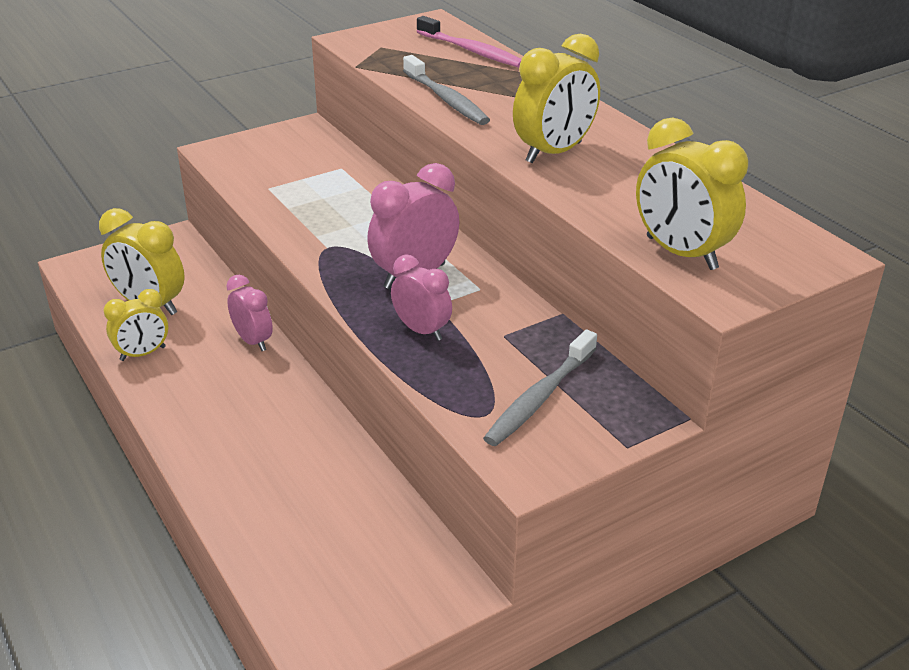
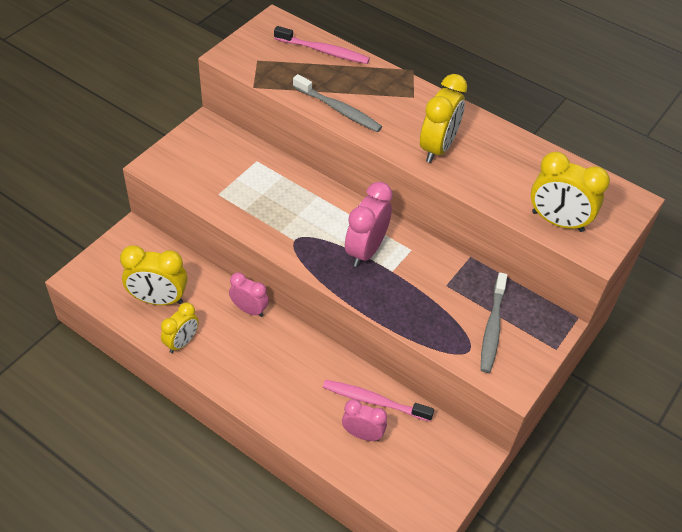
camera: 25 degrees left, 15 degrees up
(346, 481) = (374, 401): none -> pink toothbrush
(421, 330) = (396, 295): pink clock -> pink clock (362, 434)

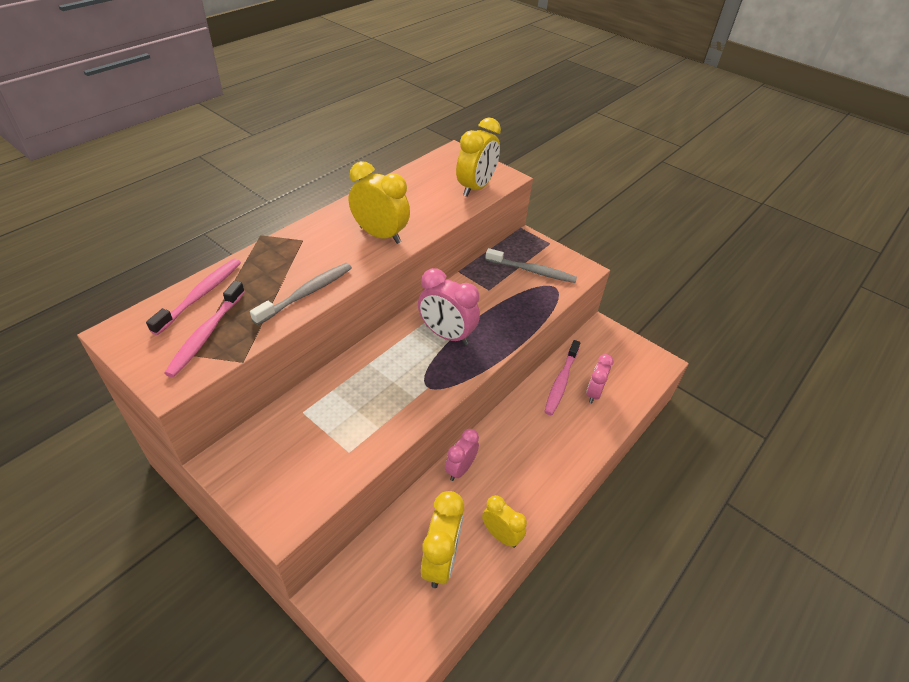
camera: 85 degrees left, 5 degrees down
(279, 63) = (206, 334): none -> pink toothbrush

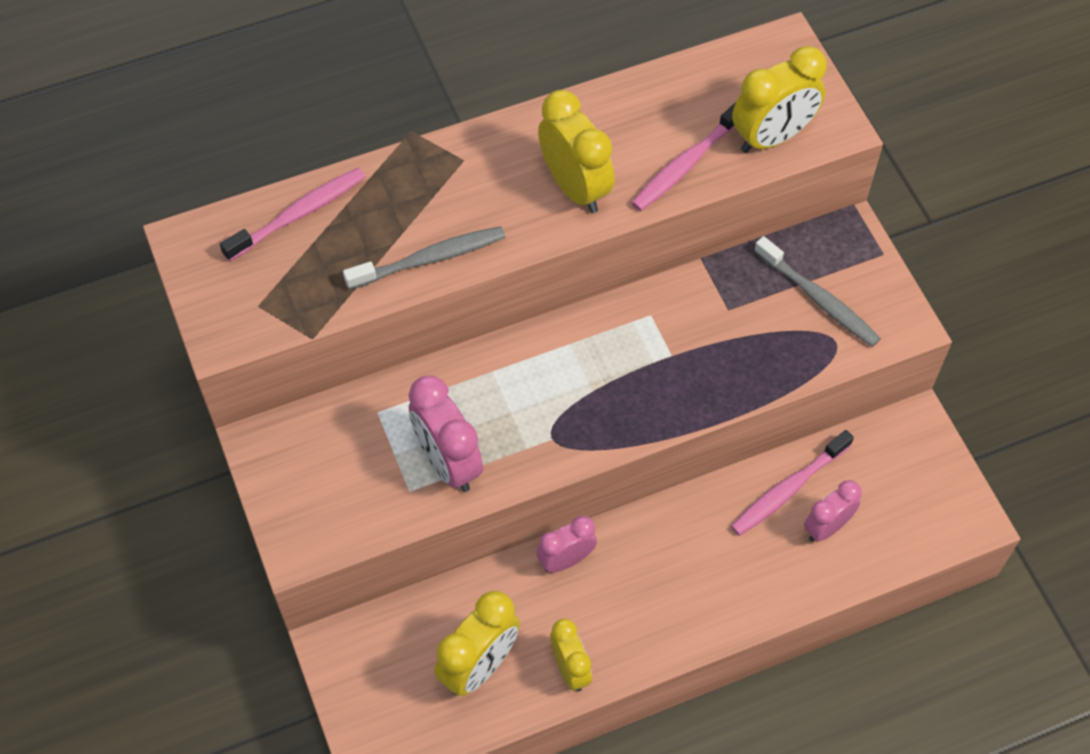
camera: 30 degrees right, 15 degrees up
(206, 334) = (285, 280): pink toothbrush -> pink toothbrush (686, 164)
(446, 335) = (621, 366): pink clock -> pink clock (448, 462)

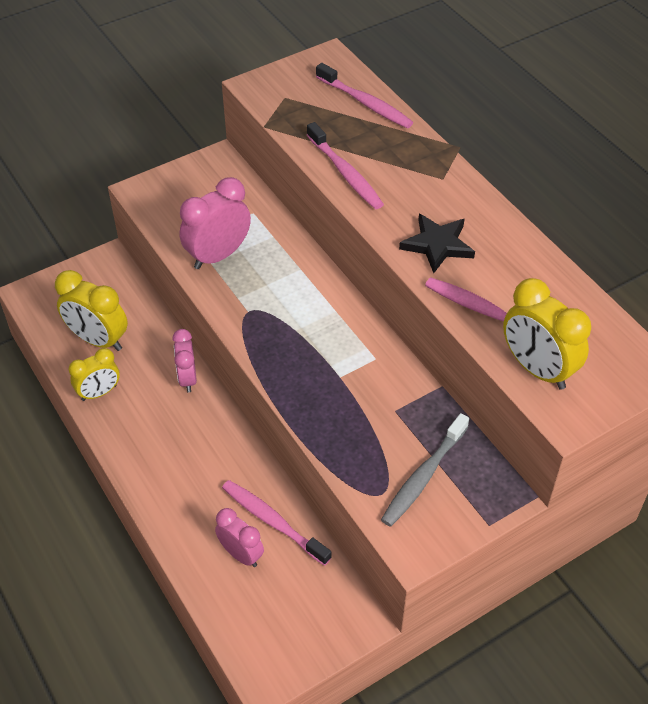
camera: 80 degrees right, 10 degrees down
(429, 259) = (345, 173): grey toothbrush -> pink toothbrush
(566, 560) = (187, 378): pink clock -> pink clock turned 150 degrees counterclockwise
(575, 187) = (437, 245): yellow clock -> black star

